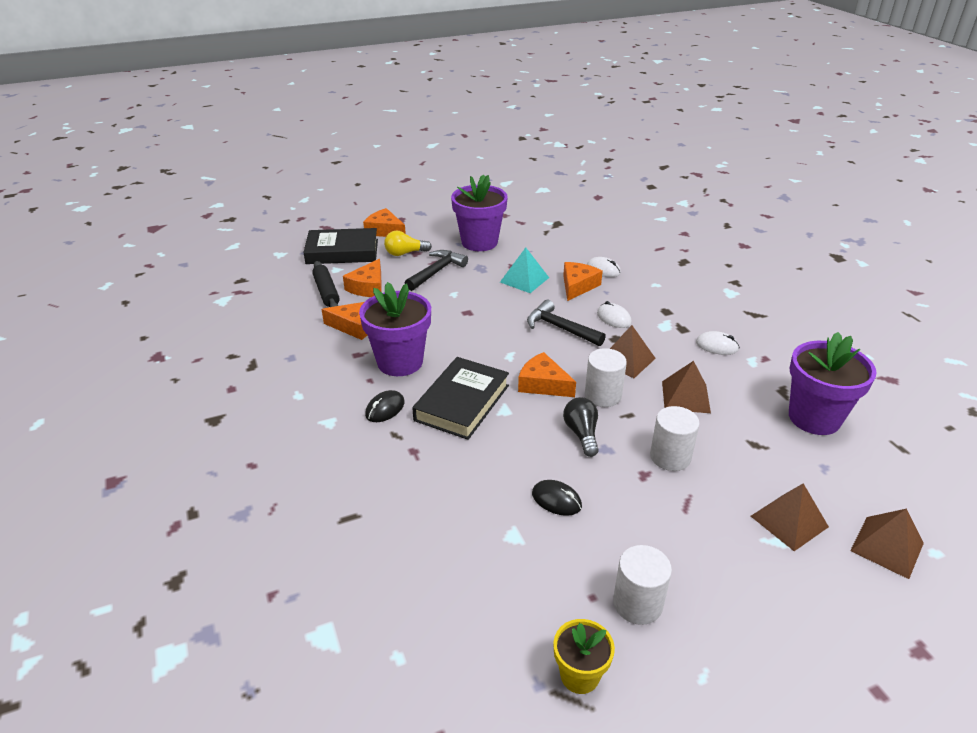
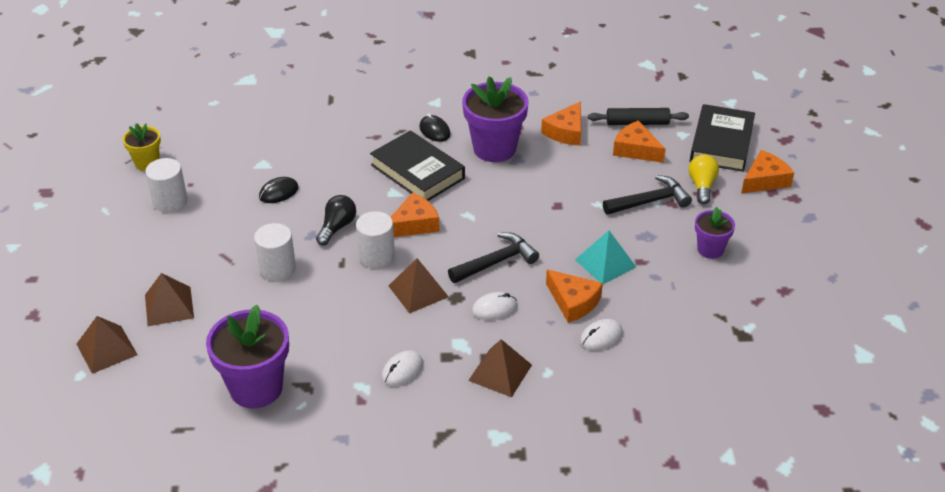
camera: 110 degrees right, 5 degrees up
(436, 271) = (650, 201): black hammer -> black hammer turned 75 degrees counterclockwise
(479, 242) = (710, 249): purple flower pot -> purple flower pot, size x0.55
(582, 434) = (337, 227): black light bulb -> black light bulb turned 75 degrees counterclockwise
(685, 397) = (341, 310): brown pyramid -> brown pyramid (500, 372)

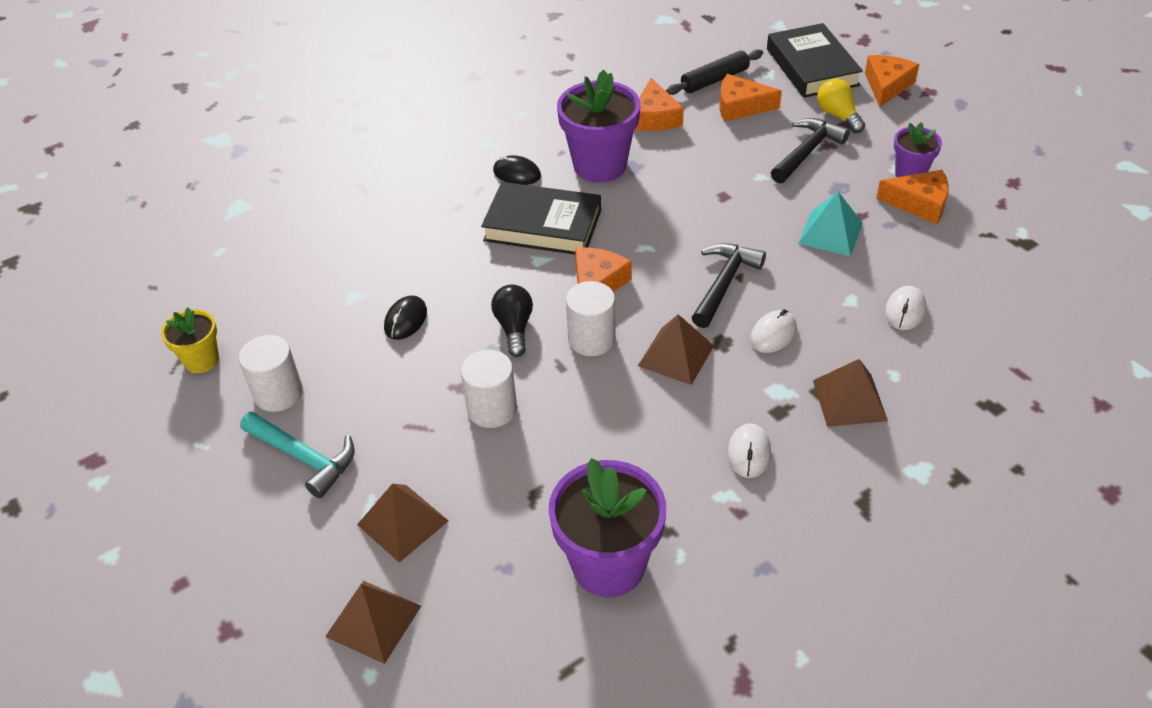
camera: 30 degrees left, 5 degrees up
(151, 244) = (304, 457): none -> turquoise hammer
(573, 302) = (842, 288): orange cheese -> orange cheese (919, 203)

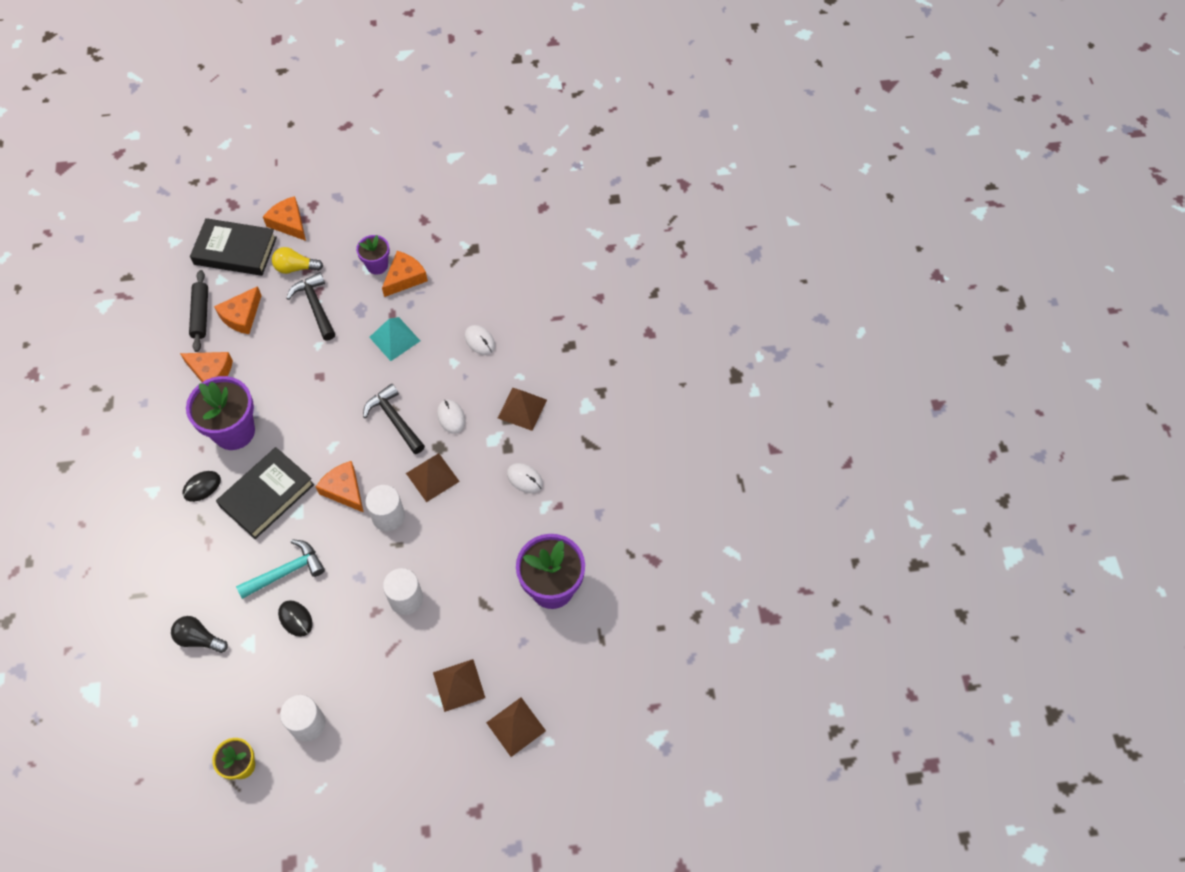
camera: 65 degrees left, 15 degrees up
(304, 457) = (373, 725): turquoise hammer -> turquoise hammer (286, 571)
(514, 328) = (348, 556): black light bulb -> black light bulb (199, 639)

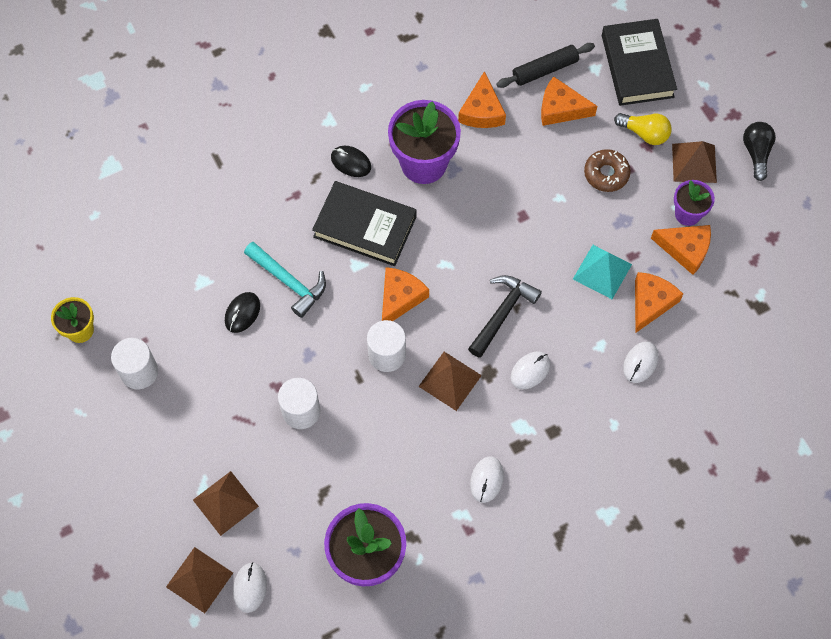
camera: 70 degrees right, 5 degrees up
(199, 639) = (192, 234): black light bulb -> black light bulb (756, 153)
(289, 223) = (698, 101): orange cheese -> orange cheese (651, 303)
(295, 268) = (644, 133): yellow light bulb -> yellow light bulb turned 135 degrees clockwise
(315, 306) = (606, 174): black hammer -> brown donut
(522, 408) = (573, 443): brown pyramid -> brown pyramid (694, 163)
(539, 687) = (250, 587): none -> white mouse

